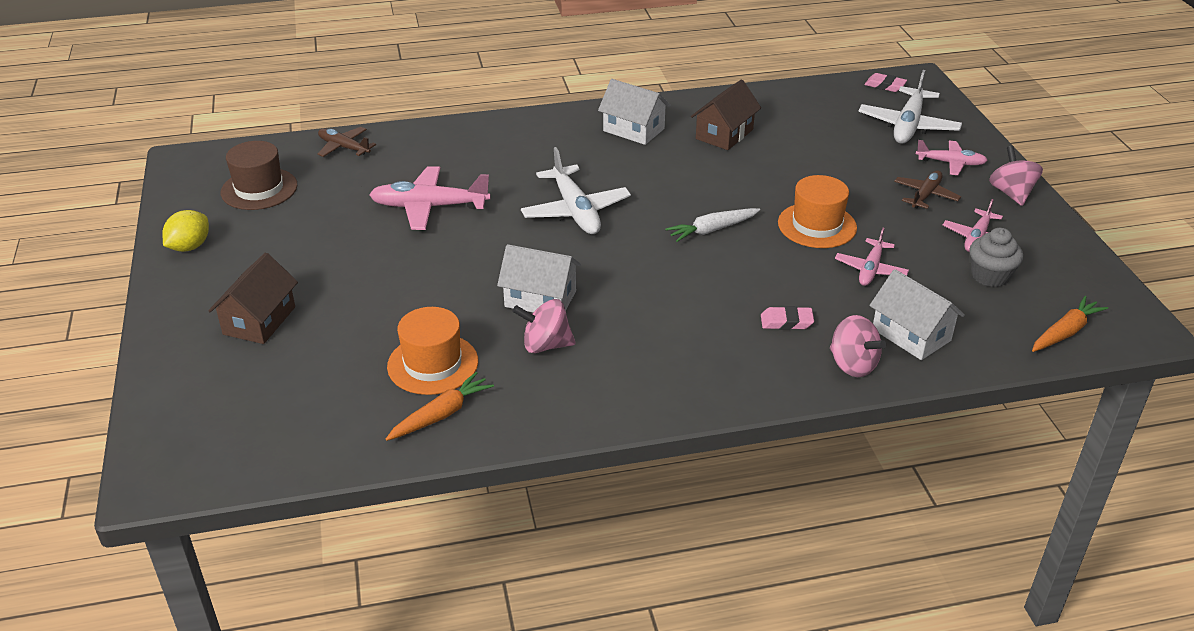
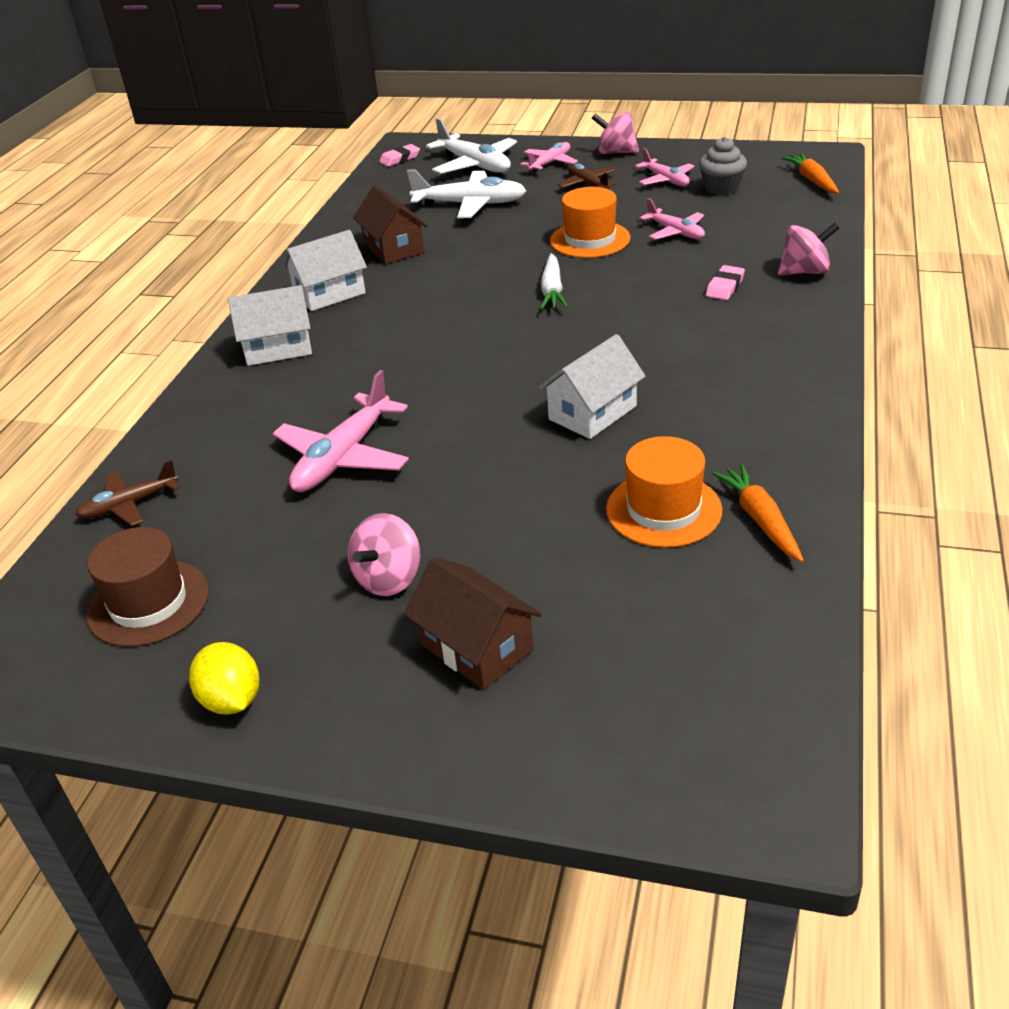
camera: 60 degrees left, 0 degrees up
(545, 345) = (676, 425): pink spinning top -> pink spinning top (389, 579)
(575, 211) = (448, 359): white plane -> white plane (470, 204)
(911, 335) = (778, 238): white house -> white house (278, 348)

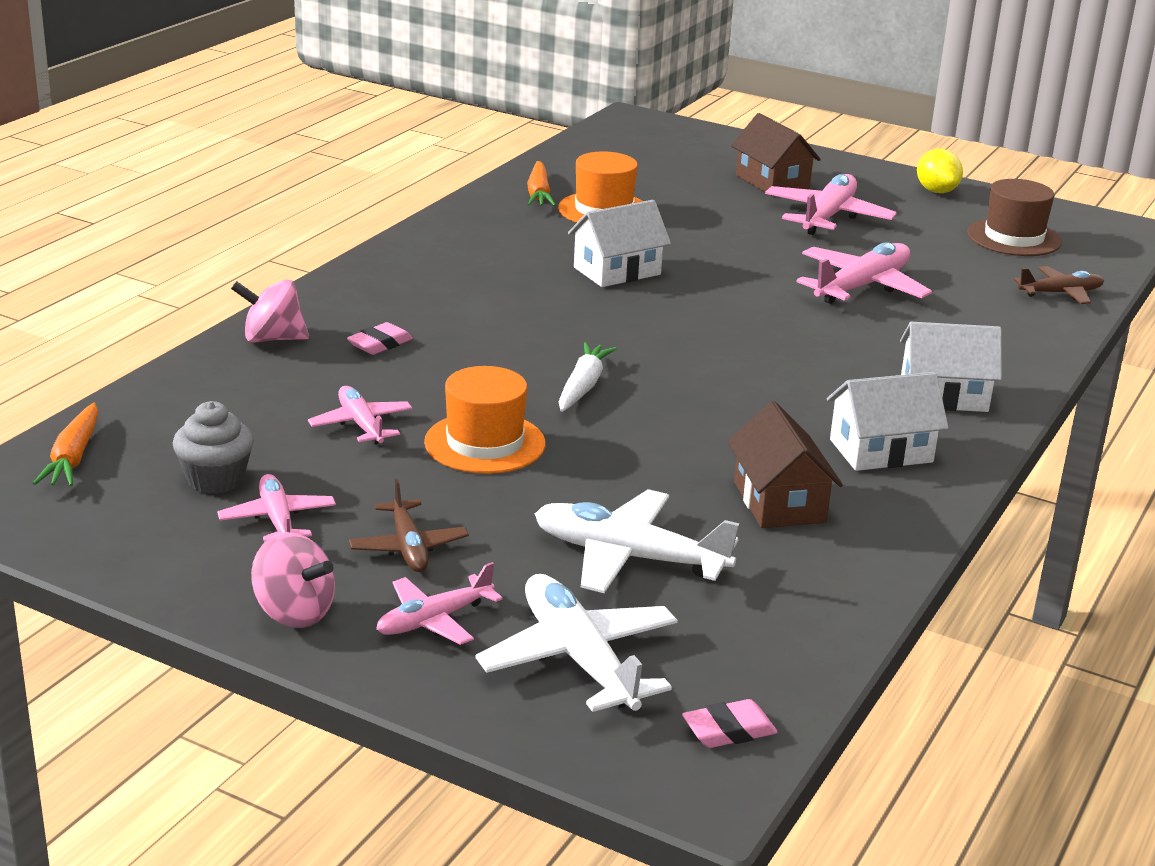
camera: 170 degrees left, 10 degrees down
(389, 579) = (827, 217): pink spinning top -> pink plane

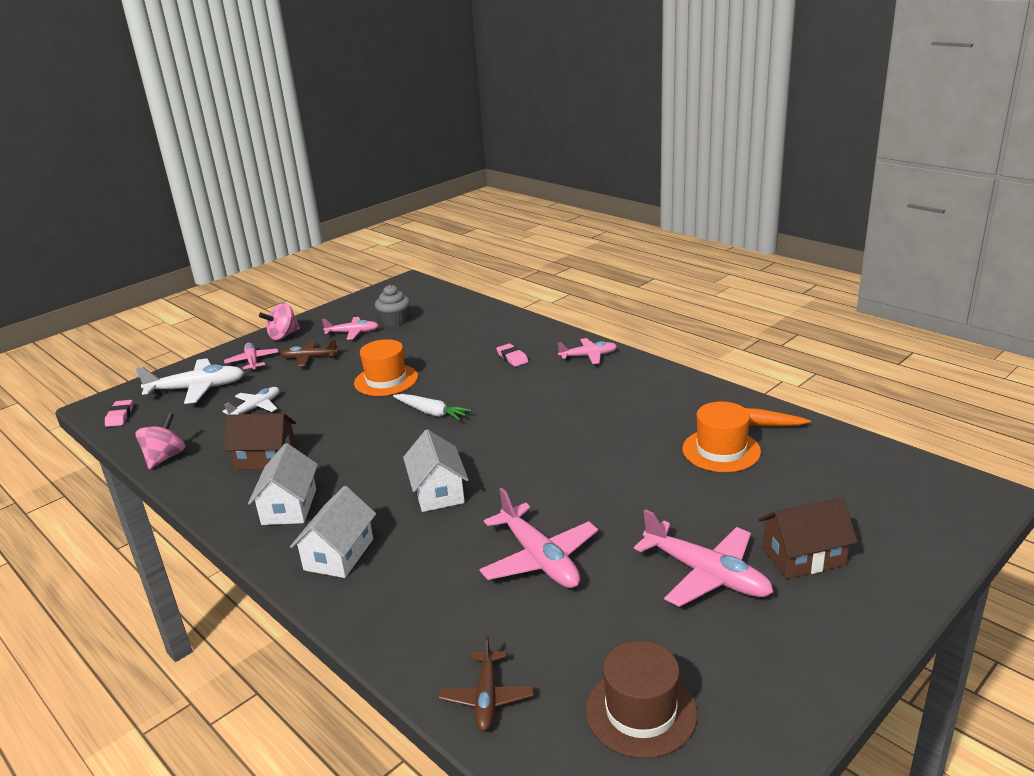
camera: 110 degrees right, 0 degrees up
(73, 457) = (432, 295): orange carrot -> none
(272, 339) = (530, 331): pink spinning top -> pink spinning top (165, 457)
(361, 424) = (424, 351): pink plane -> pink plane (588, 356)
(617, 271) = (597, 443): white house -> white house (438, 492)
(628, 557) = (256, 408): white plane -> white plane, size x0.61
(936, 191) = (792, 686): yellow lemon -> none

